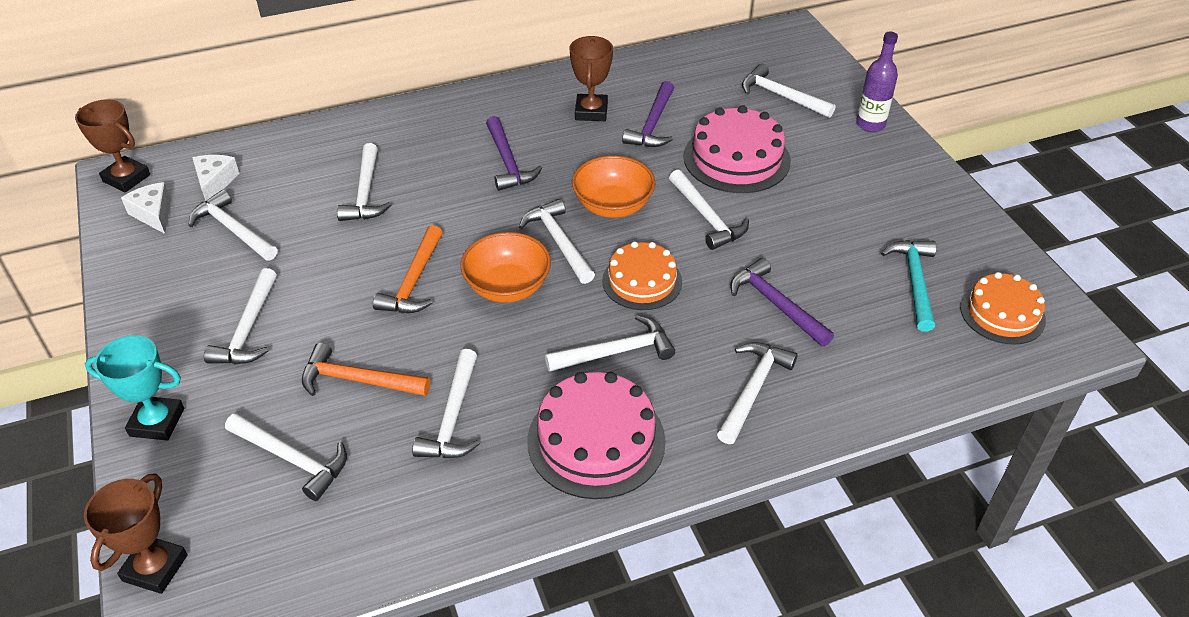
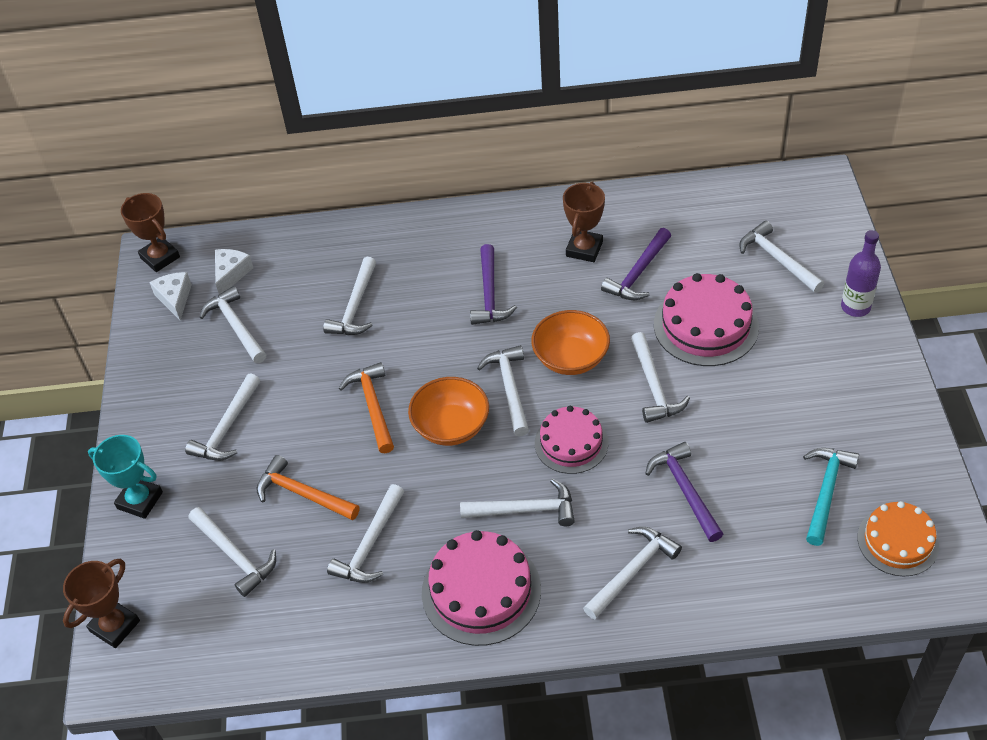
camera: 20 degrees right, 5 degrees up
(414, 281) = (373, 406): orange hammer -> orange hammer turned 135 degrees clockwise
(642, 281) = (571, 443): orange cake -> pink cake

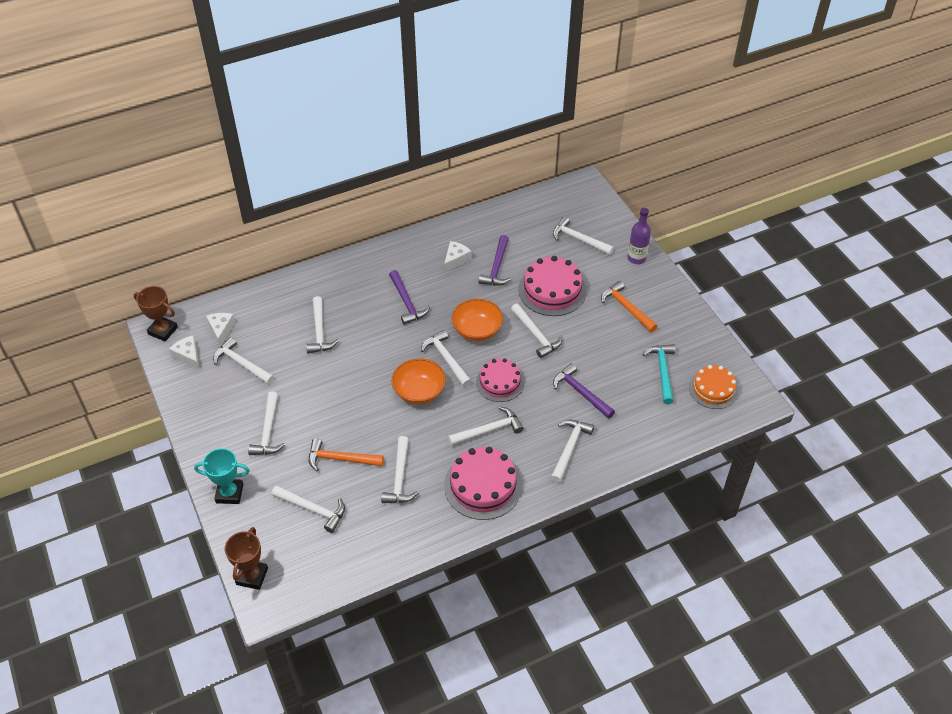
camera: 25 degrees left, 0 degrees up
(373, 406) = (361, 392): orange hammer -> orange hammer (626, 308)
(584, 249) = (456, 260): brown trophy -> white cheese

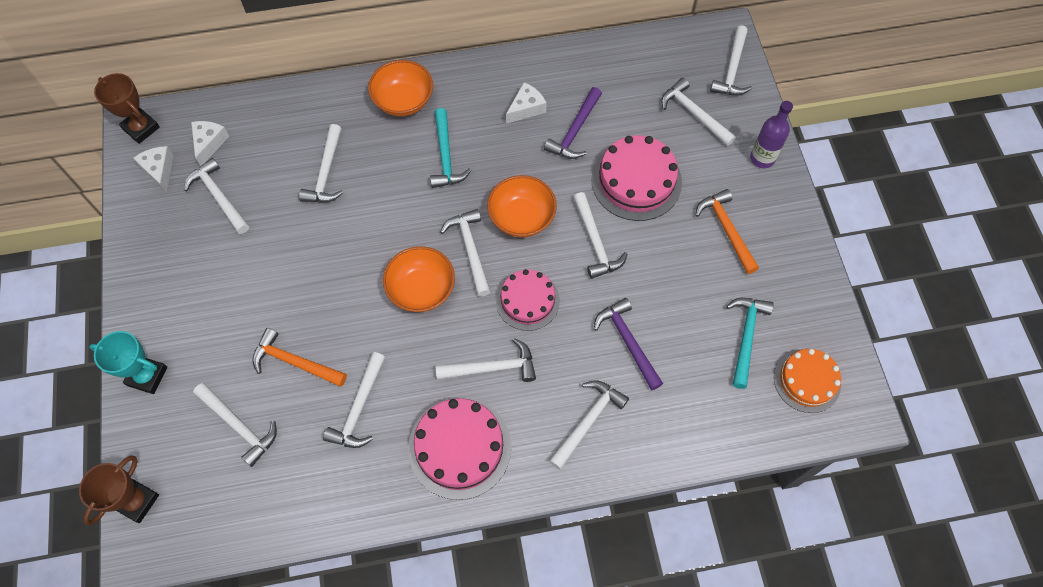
camera: 15 degrees right, 15 degrees up
(268, 431) = (220, 299): white hammer -> white hammer (732, 70)
(362, 273) = (403, 101): none -> orange bowl
(407, 302) = (445, 156): purple hammer -> turquoise hammer

